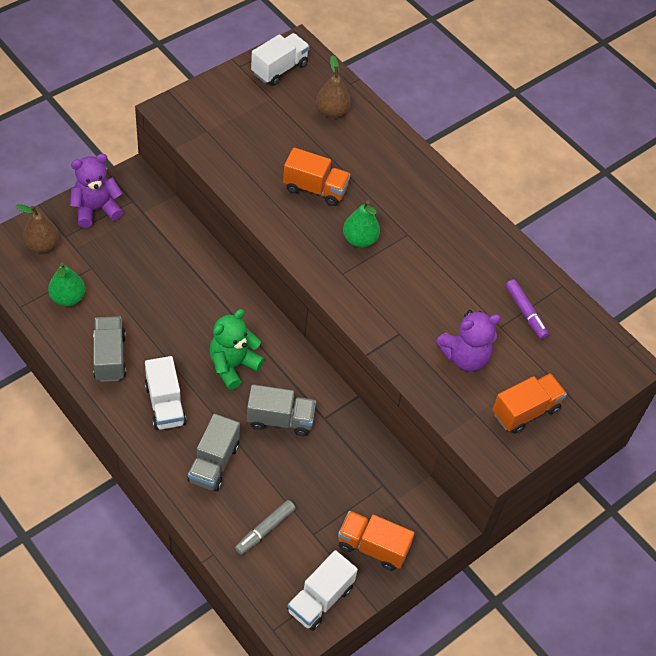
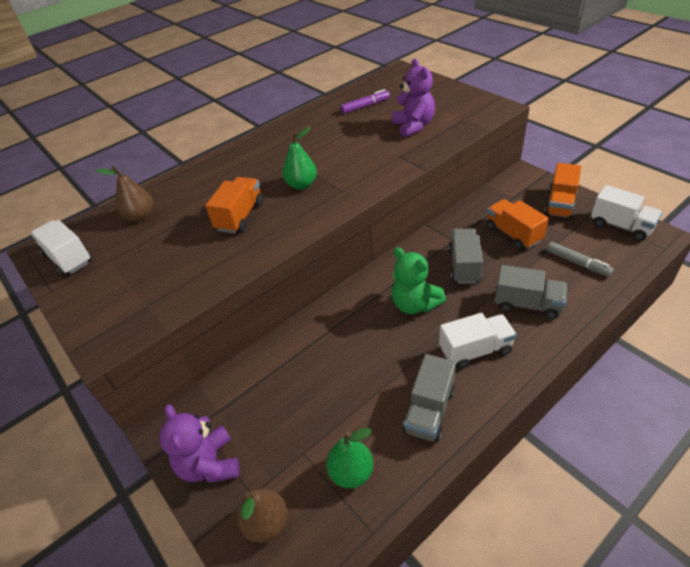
camera: 80 degrees left, 10 degrees down
(110, 357) = (429, 410): grey truck -> grey truck turned 60 degrees counterclockwise
(525, 411) = (453, 100): orange truck -> orange truck (513, 234)

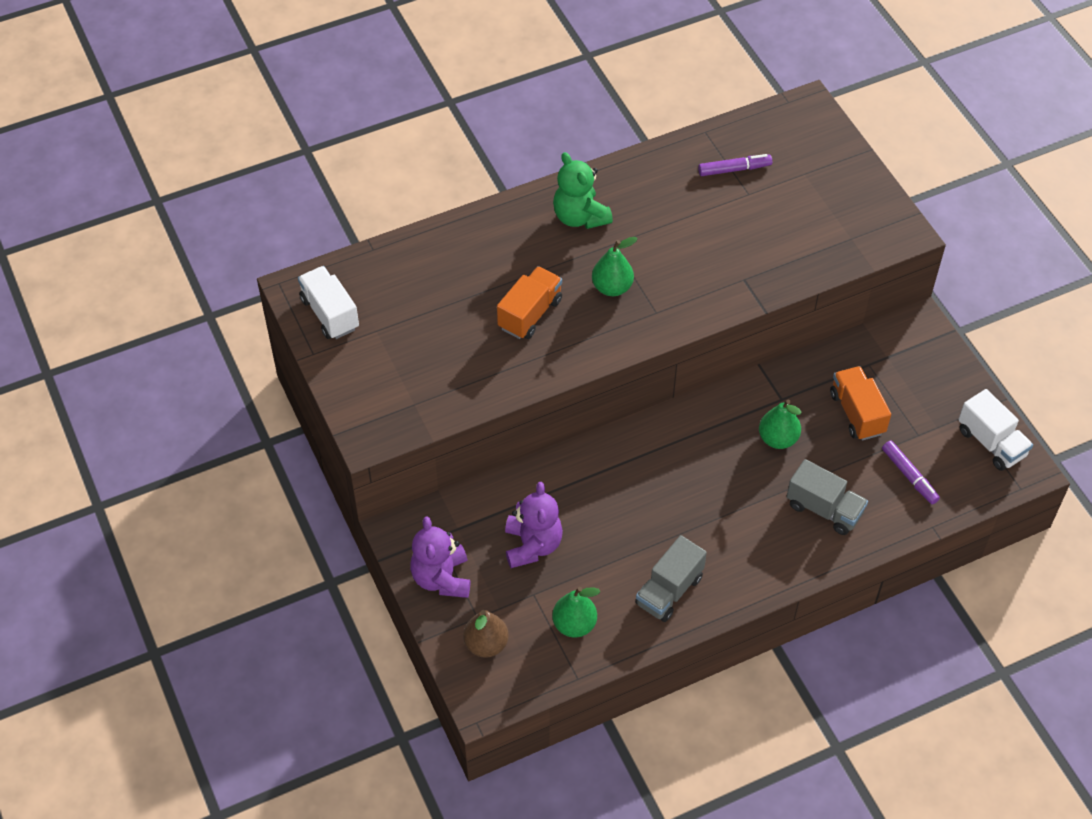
camera: 10 degrees right, 10 degrees up
(140, 216) = (413, 275): brown pear -> none
(413, 126) = (781, 231): purple teddy bear -> purple teddy bear (532, 545)
(415, 304) = (700, 471): green teddy bear -> green teddy bear (580, 217)
(464, 266) = (778, 439): grey truck -> green pear
(475, 350) = (742, 544): white truck -> none
(560, 204) = (938, 388): orange truck -> none
(577, 263) = (909, 476): grey marker -> purple marker

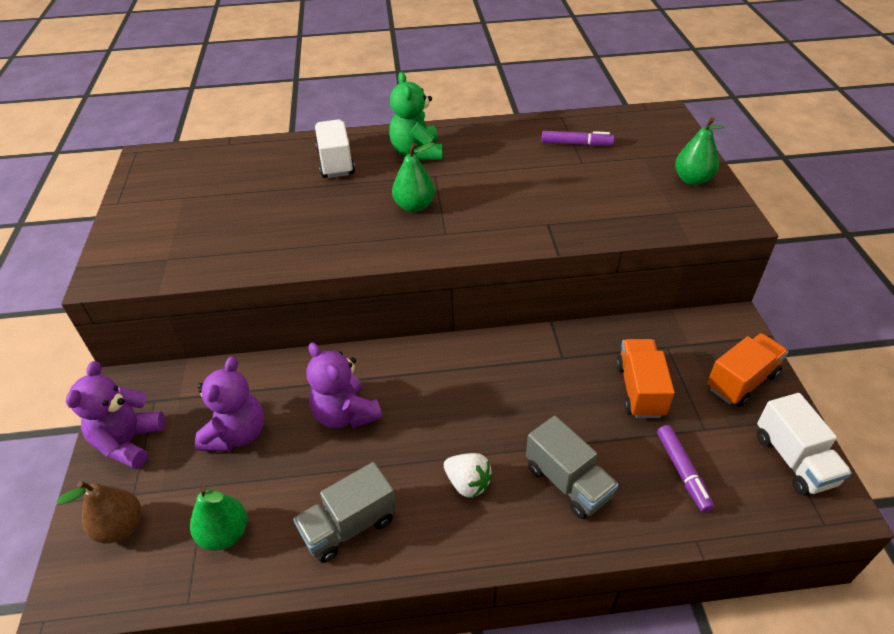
camera: 20 degrees right, 10 degrees down
(330, 313) = (156, 178): white truck -> white truck (336, 162)
(530, 314) = (325, 211): orange truck -> orange truck (741, 381)
(616, 502) = (345, 414): none -> purple teddy bear
(746, 532) = (468, 483): none -> white strawberry
(778, 439) = (543, 394): green pear -> green pear (692, 180)

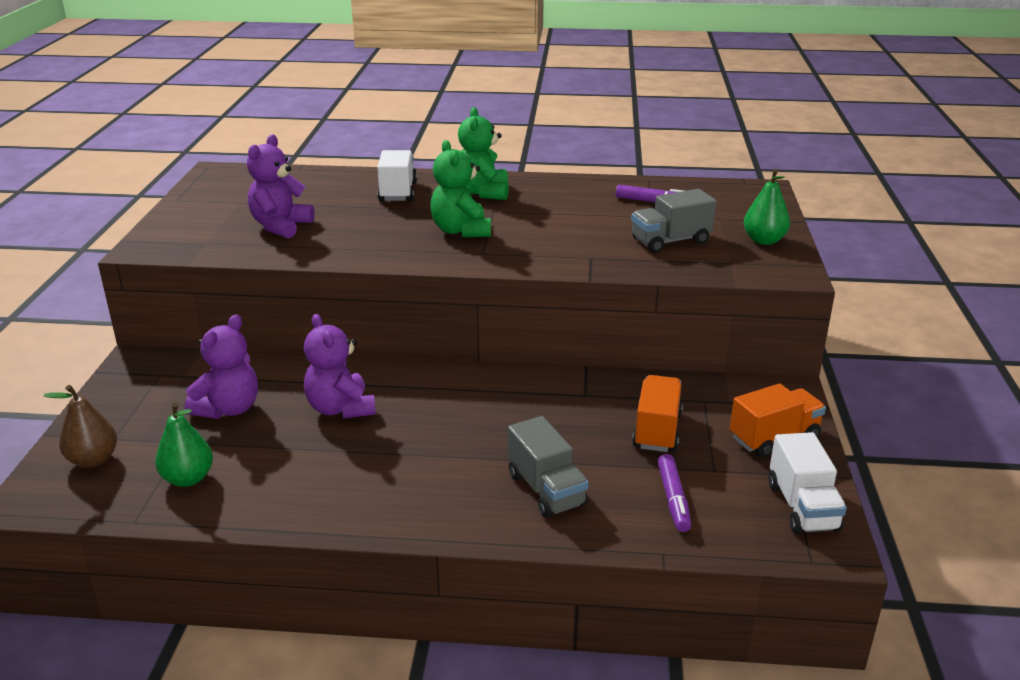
camera: 10 degrees right, 15 degrees down
(129, 442) = (124, 401): purple teddy bear -> purple teddy bear (280, 226)
(349, 526) = (309, 490): grey truck -> grey truck (670, 241)
(414, 206) = (461, 231): green pear -> green teddy bear
(468, 483) = (442, 476): white strawberry -> none

